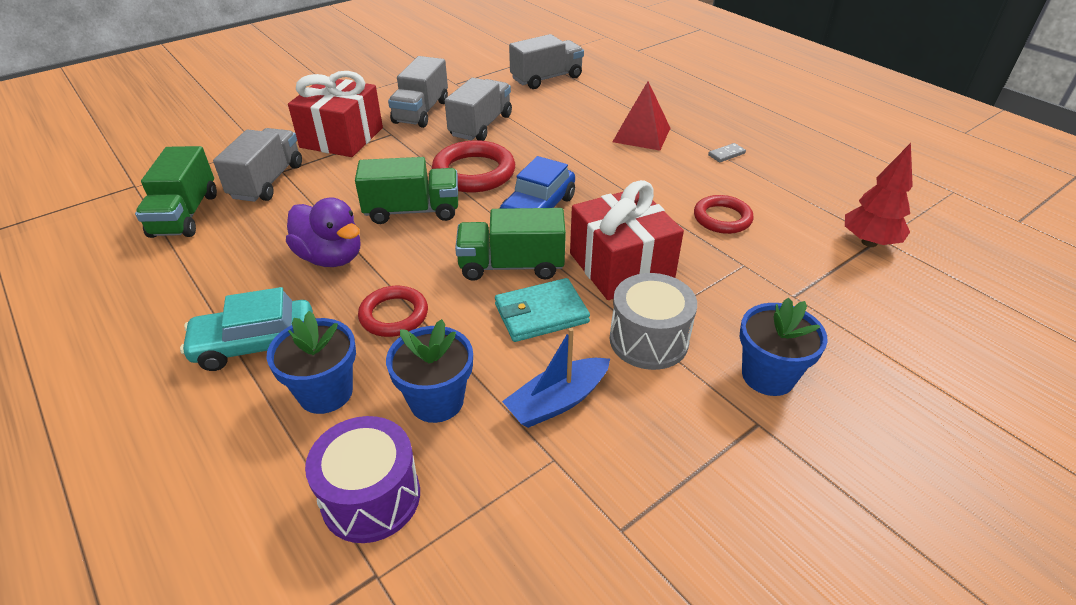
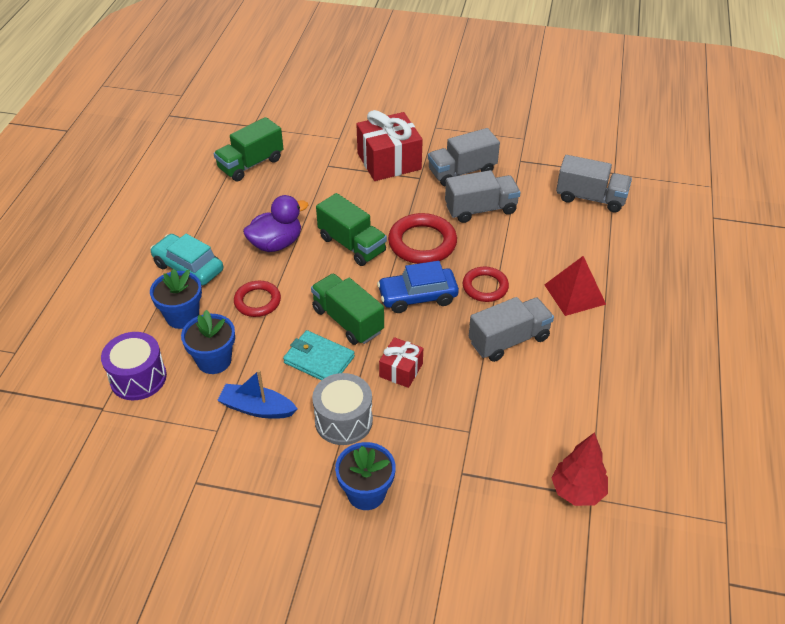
camera: 50 degrees right, 5 degrees up
(267, 181) = (311, 168): grey truck -> grey truck (509, 340)
(331, 257) = (276, 244): purple duck -> purple duck turned 120 degrees counterclockwise
(621, 266) = (401, 370): red gift -> red gift, size x0.54
(722, 218) = (513, 394): red ring -> red ring (485, 287)
(726, 154) = (606, 355): grey domino -> none

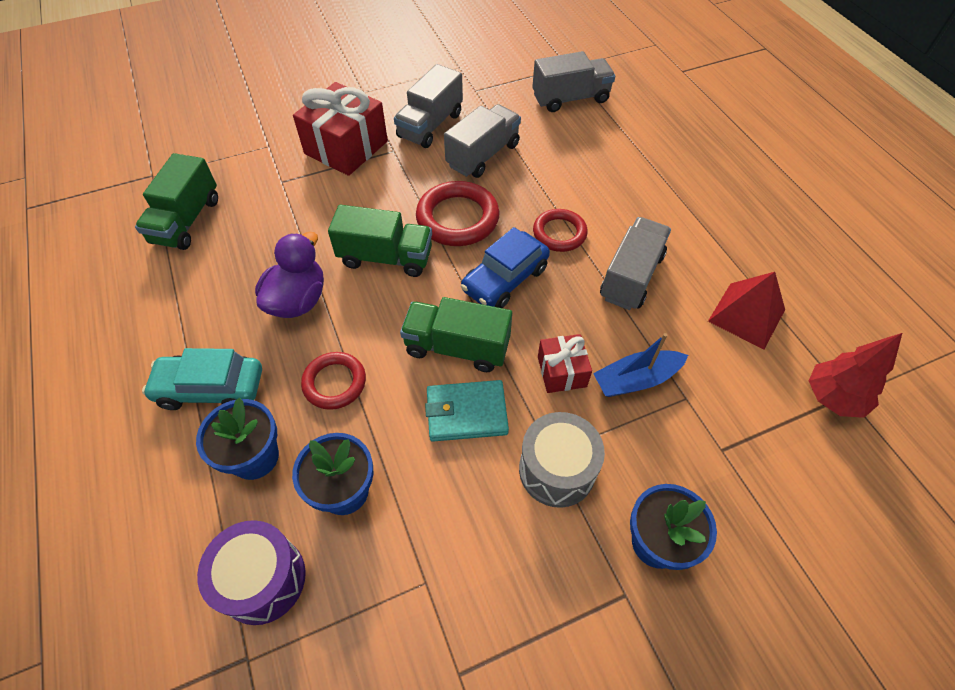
camera: 35 degrees left, 10 degrees up
(257, 408) = (449, 519): blue boat -> blue boat (636, 380)
(575, 294) = (643, 198): red pyramid -> red pyramid (746, 315)

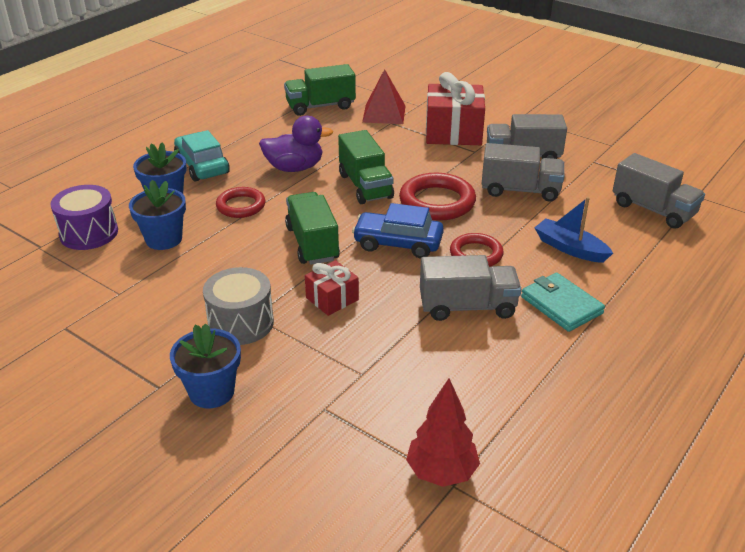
camera: 60 degrees right, 20 degrees down
(466, 413) = (259, 266): turquoise wallet -> turquoise wallet (561, 305)
(636, 380) = (357, 340): blue boat -> blue boat (570, 248)
(746, 315) = (492, 389): red pyramid -> red pyramid (384, 114)

